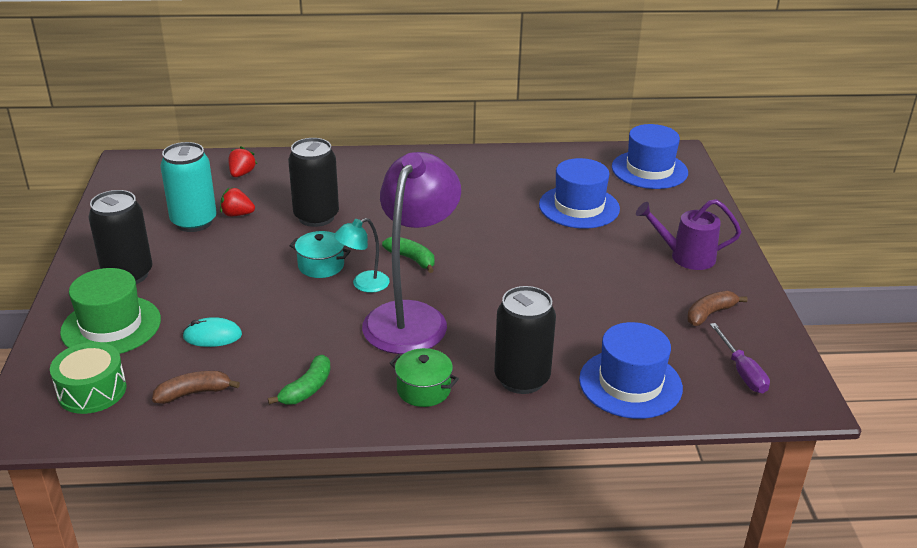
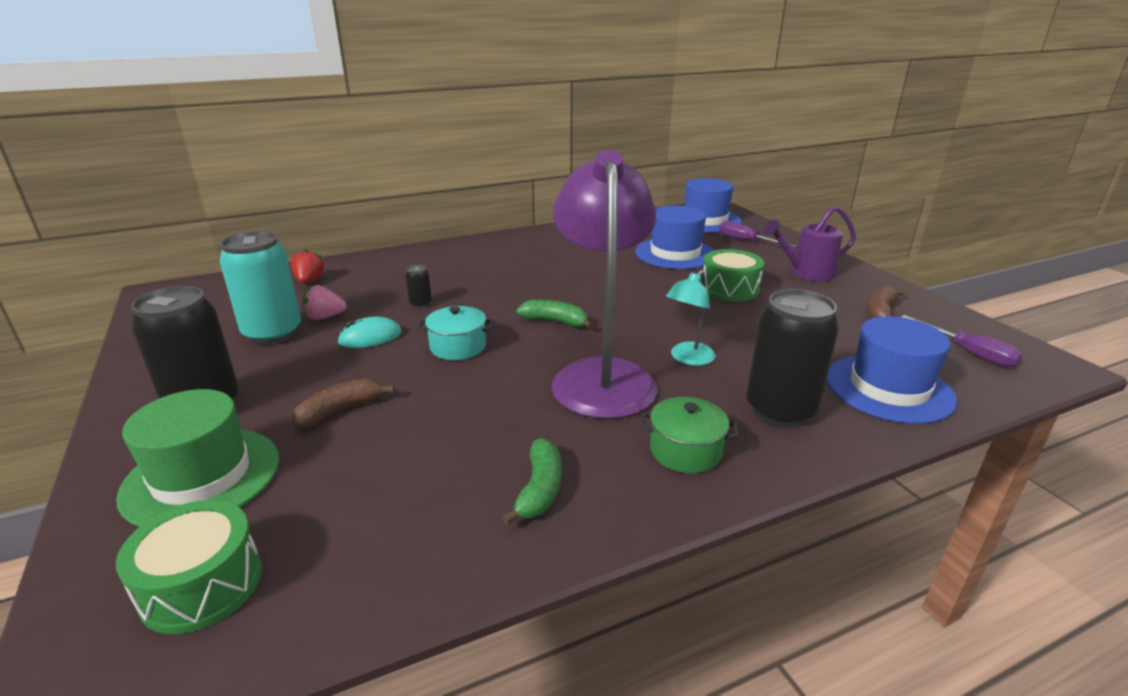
camera: 20 degrees left, 5 degrees down
(194, 393) = (378, 540): brown banana -> brown banana (340, 410)
(212, 336) = (365, 454): turquoise mouse -> turquoise mouse (370, 337)
(237, 214) = (324, 317): red strawberry -> pink strawberry
(316, 217) = (420, 304): black can -> black can, size x0.43
(363, 284) = (521, 355): turquoise lamp -> turquoise lamp (687, 358)
(592, 259) = (729, 289): none -> green drum
(665, 206) = (746, 241): none -> purple screwdriver

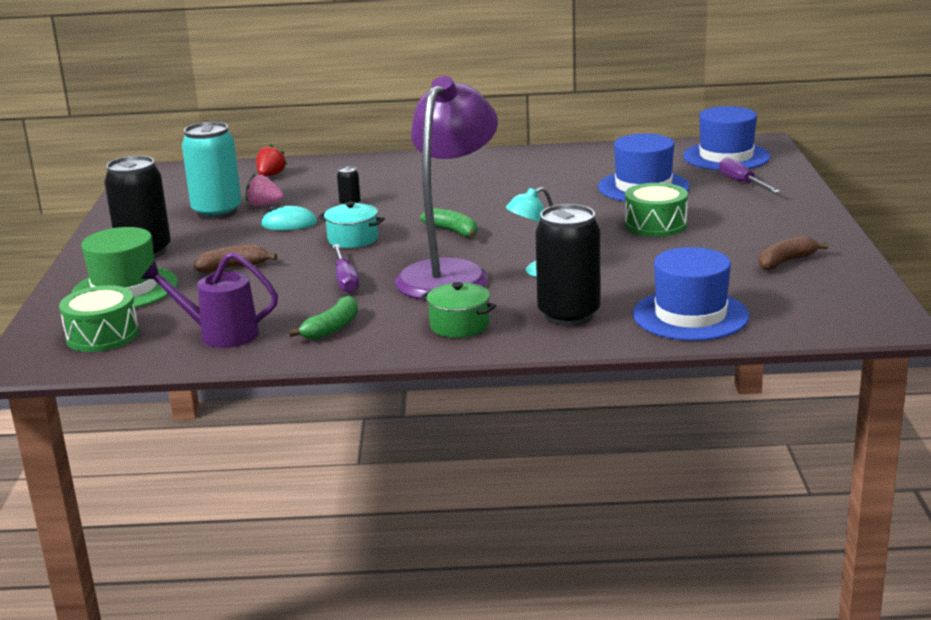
camera: 25 degrees right, 5 degrees down
(806, 273) = (762, 220): purple watering can -> purple watering can (220, 334)
(968, 352) = (818, 303): purple screwdriver -> purple screwdriver (345, 280)

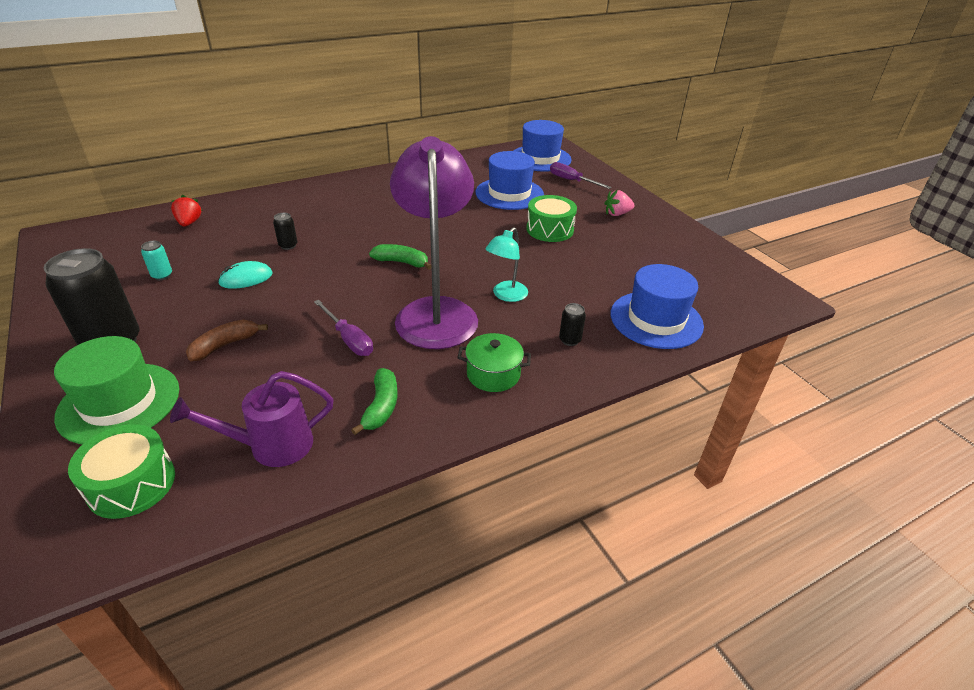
camera: 30 degrees left, 15 degrees up
(217, 212) = (162, 275): turquoise can -> turquoise can, size x0.43
(264, 205) = (205, 259): pink strawberry -> pink strawberry (617, 214)
(353, 239) = (320, 287): turquoise pot -> none
(568, 315) = (570, 340): black can -> black can, size x0.43
(786, 261) = (667, 251): brown banana -> none

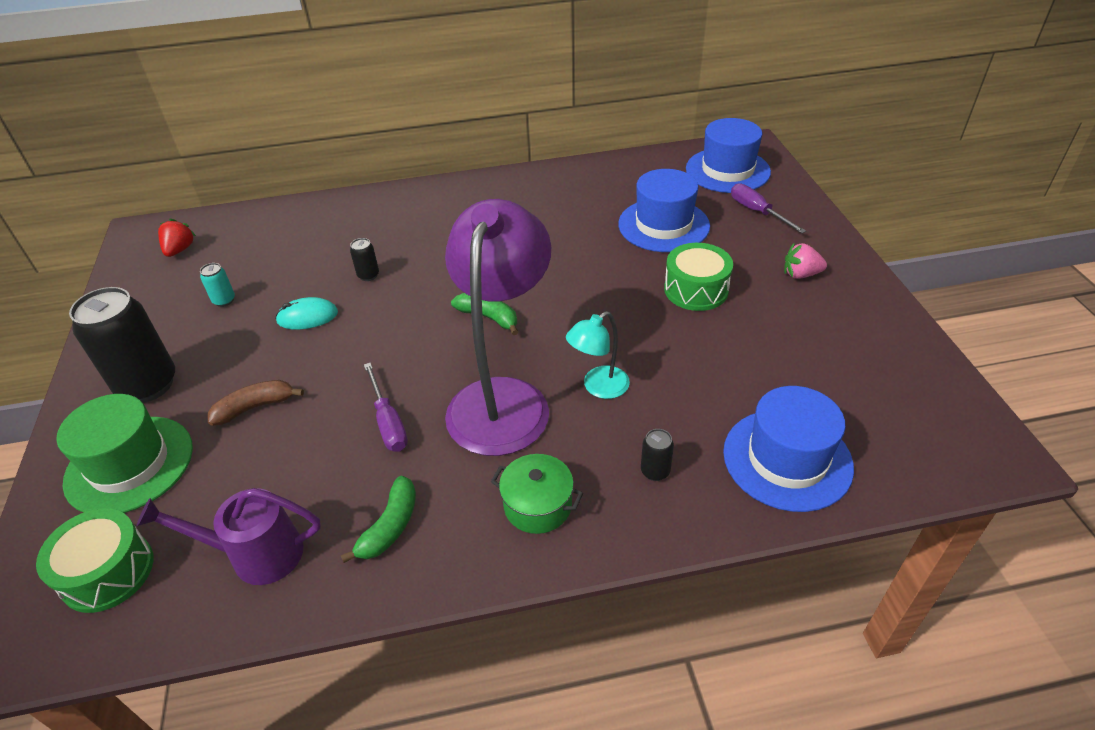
camera: 20 degrees right, 5 degrees up
(189, 223) = (275, 230): red strawberry -> red strawberry (180, 250)

